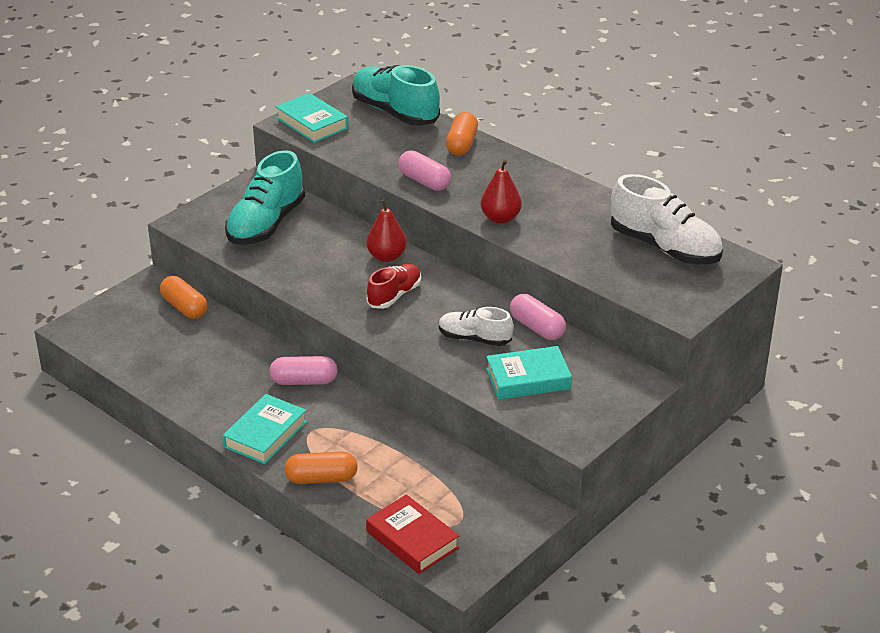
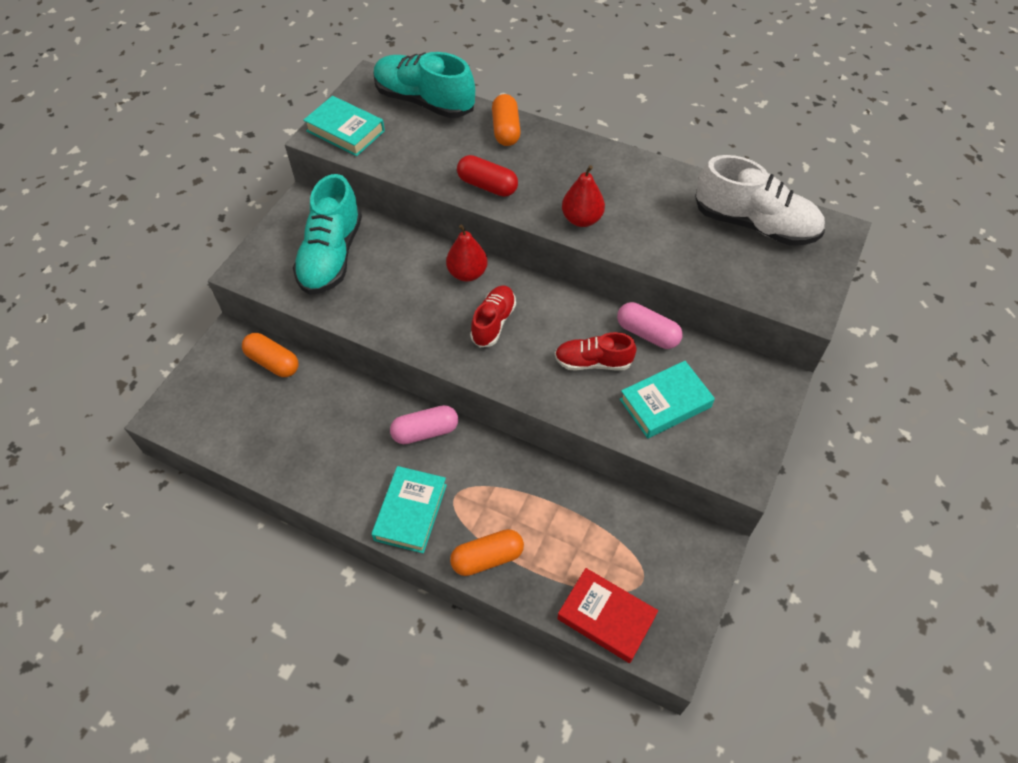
camera: 15 degrees left, 20 degrees up
(424, 181) = (487, 185): pink capsule -> red capsule
(474, 339) = (593, 362): white shoe -> red shoe

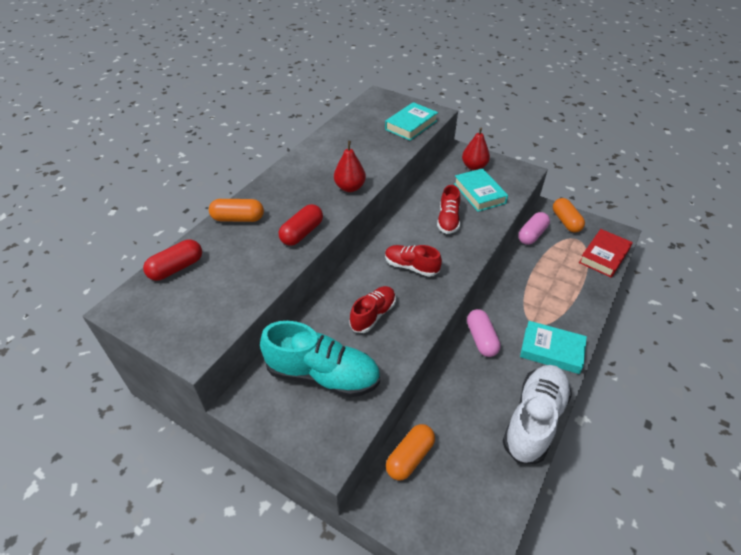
camera: 85 degrees left, 10 degrees down
(345, 131) = (194, 329): turquoise book -> turquoise book (411, 125)
(412, 290) = (373, 315): none -> red shoe
(424, 101) = (176, 268): turquoise shoe -> red capsule
(467, 273) = (359, 279): red pear -> red pear (474, 167)
(487, 558) = (578, 308): orange capsule -> orange capsule (565, 221)
(647, 333) = (425, 194): pink capsule -> pink capsule (532, 235)
(755, 224) = (368, 120): white shoe -> white shoe (534, 419)

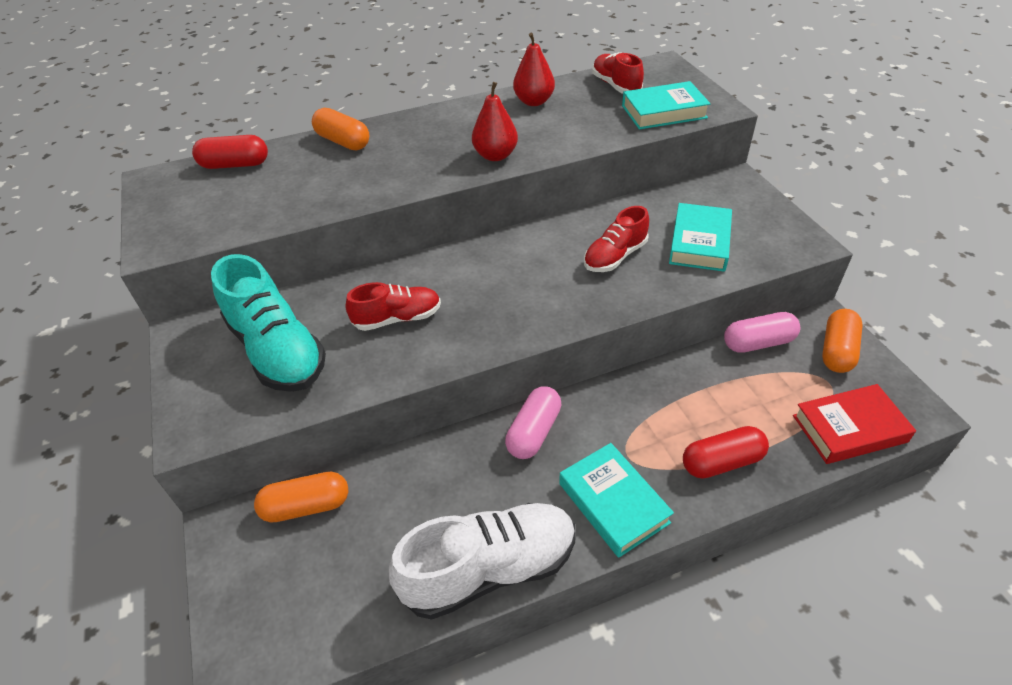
camera: 40 degrees right, 0 degrees up
(302, 233) = (384, 182): red capsule -> red capsule (721, 462)
(411, 267) = (502, 288): red shoe -> red shoe (616, 85)
(474, 167) = (732, 206): red pear -> red pear (534, 101)

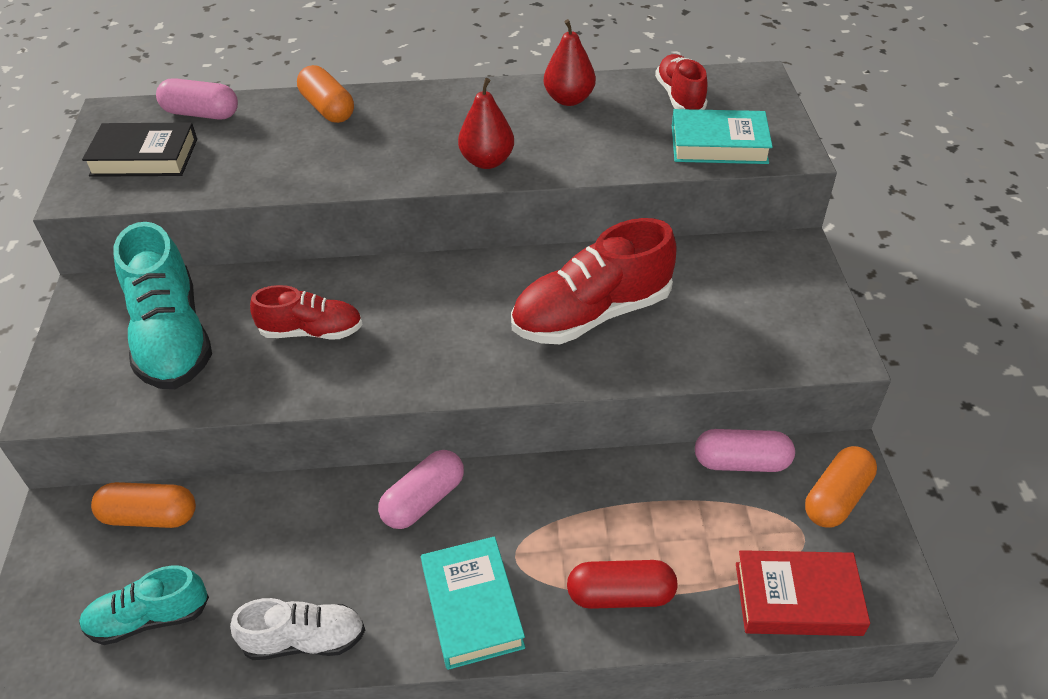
camera: 15 degrees right, 0 degrees up
(201, 207) = (144, 157): none -> black book
(235, 165) = (201, 114): red capsule -> pink capsule
(345, 591) = (149, 618): none -> turquoise shoe
(490, 569) = (304, 640): white shoe -> white shoe, size x0.59
(615, 256) = (591, 314): red shoe -> red shoe, size x1.69
(699, 242) = (703, 320): turquoise book -> none

